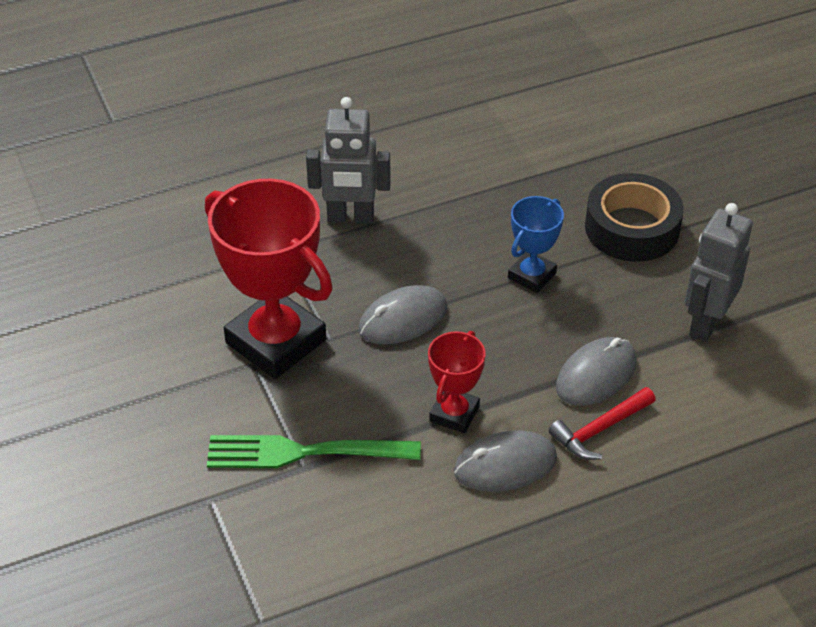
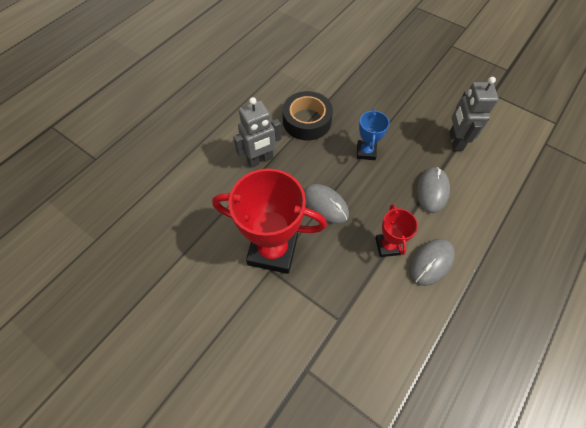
camera: 30 degrees left, 15 degrees up
(305, 452) = (334, 309): green fork -> none
(403, 319) = (325, 204): grey mouse -> grey mouse turned 75 degrees counterclockwise
(600, 430) = (456, 219): red hammer -> none
(631, 228) = (389, 107): black tape -> black tape (307, 121)

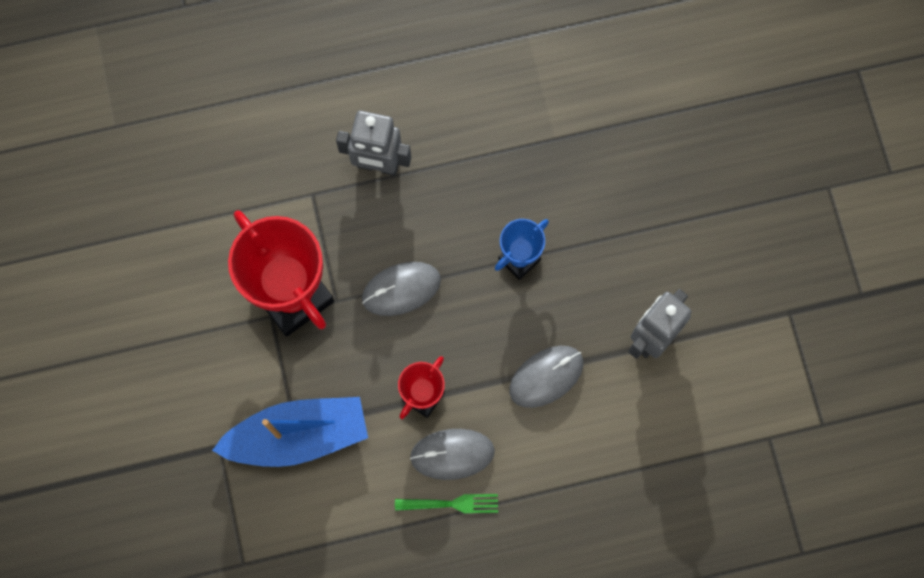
camera: 40 degrees right, 15 degrees up
(307, 121) = (488, 152): black tape -> none
(325, 204) = (401, 289): grey mouse -> grey mouse turned 75 degrees clockwise
(345, 322) = (298, 436): none -> blue boat
(458, 288) = (450, 504): none -> green fork

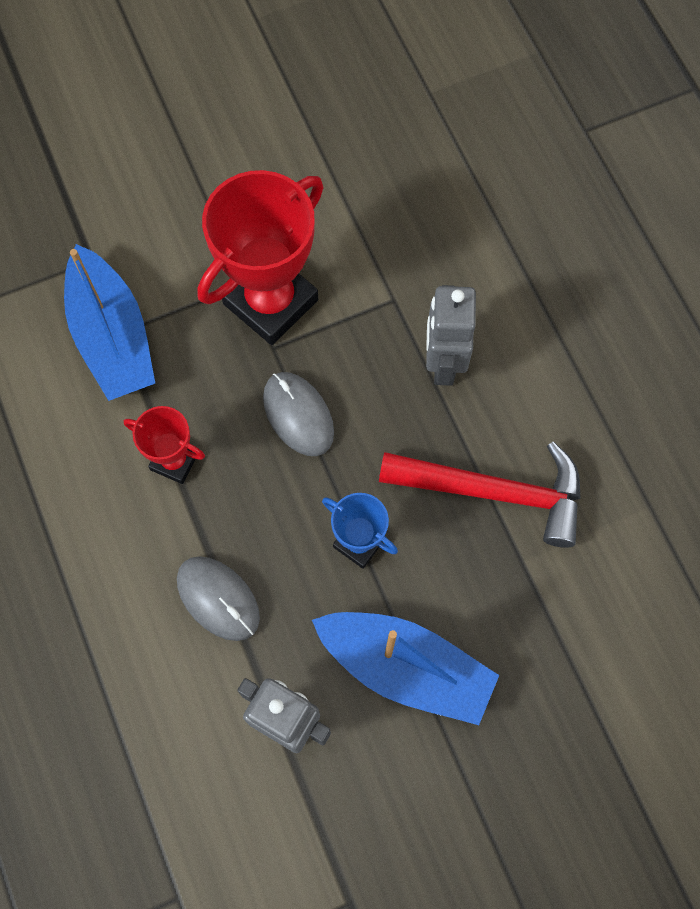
camera: 80 degrees right, 5 degrees down
(450, 504) = (52, 513): green fork -> none
(452, 454) = (110, 505): grey mouse -> none
(495, 147) = (494, 492): none -> red hammer
(624, 241) = (405, 668): none -> blue boat

